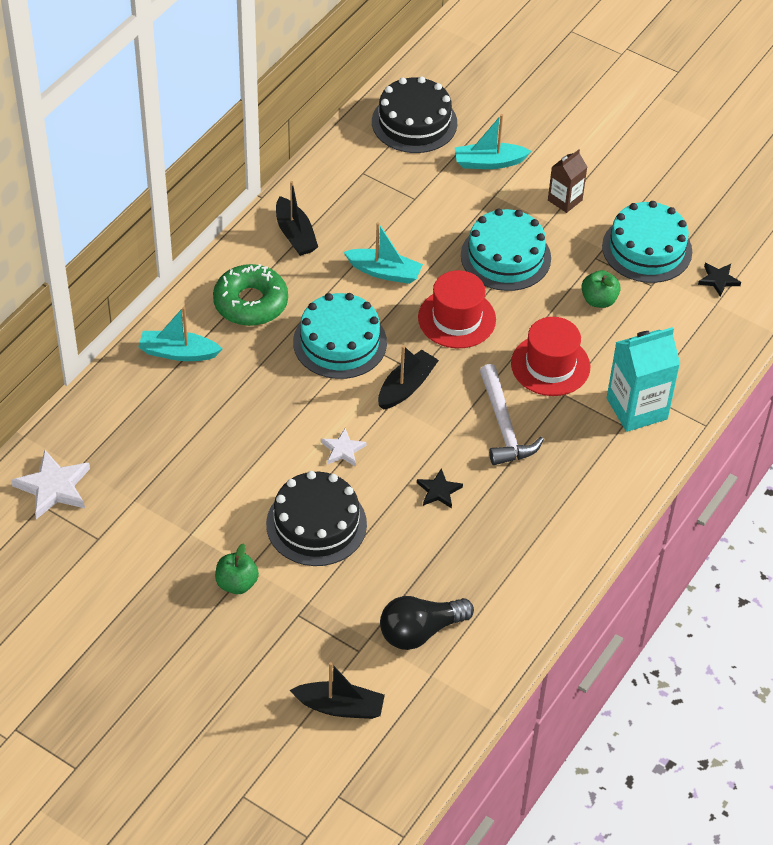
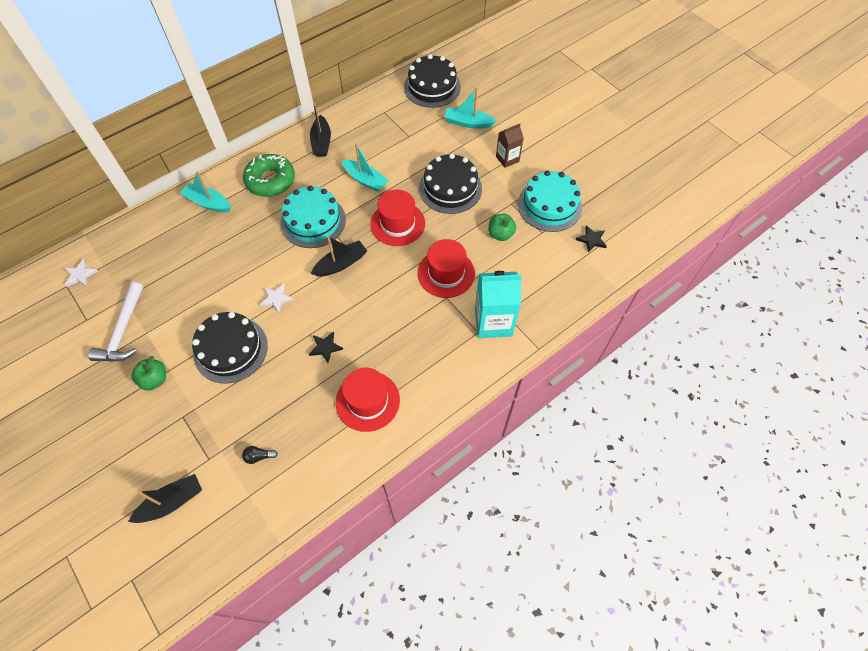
camera: 20 degrees right, 10 degrees up
(53, 487) = (80, 275): white star -> white star, size x0.59
(340, 707) = (172, 502): black boat -> black boat turned 60 degrees counterclockwise
(420, 631) = (259, 456): black light bulb -> black light bulb, size x0.44
(504, 426) = (393, 310): white hammer -> white hammer (123, 331)
(505, 256) = (450, 188): turquoise cake -> black cake
(523, 537) = (367, 401): none -> red hat

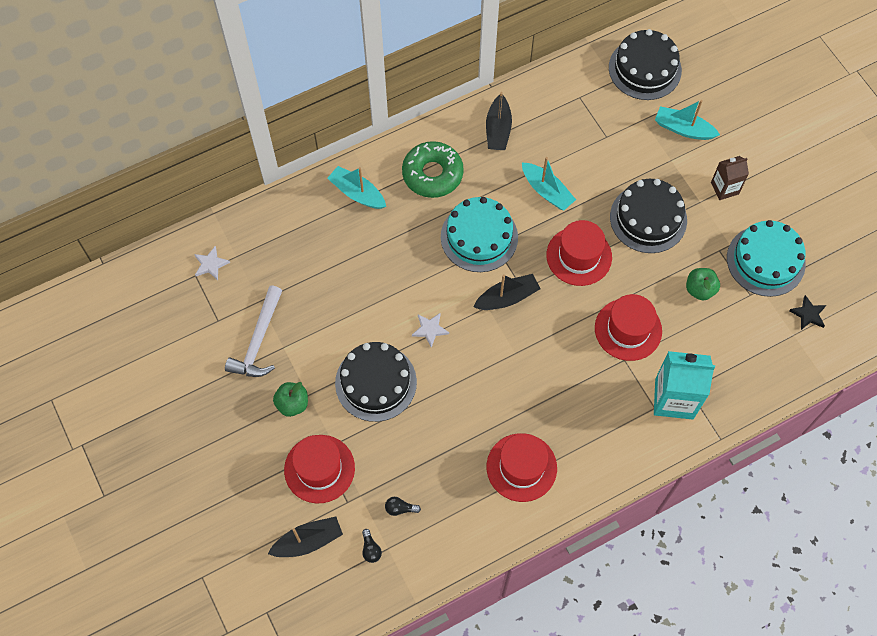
camera: 10 degrees right, 5 degrees up
(181, 433) = (319, 469): none -> red hat
(232, 499) = (370, 549): none -> black light bulb
(325, 347) = (480, 398): black star -> none

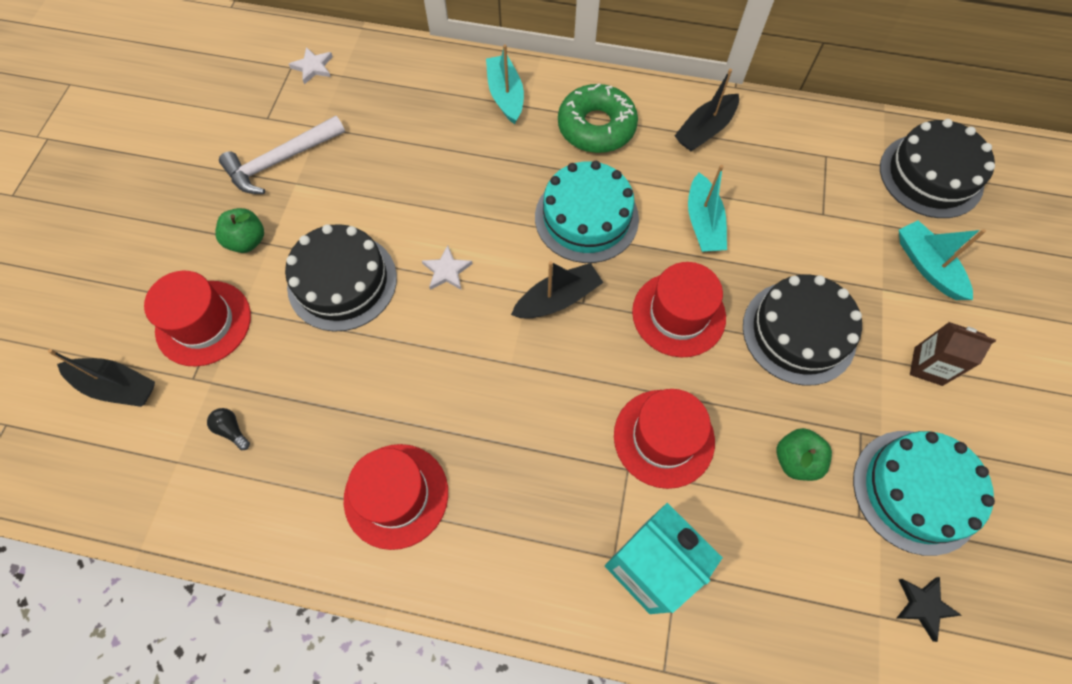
camera: 40 degrees right, 0 degrees up
(370, 549) = (161, 448): black light bulb -> none
(507, 297) = (558, 299): black boat -> black boat turned 45 degrees counterclockwise

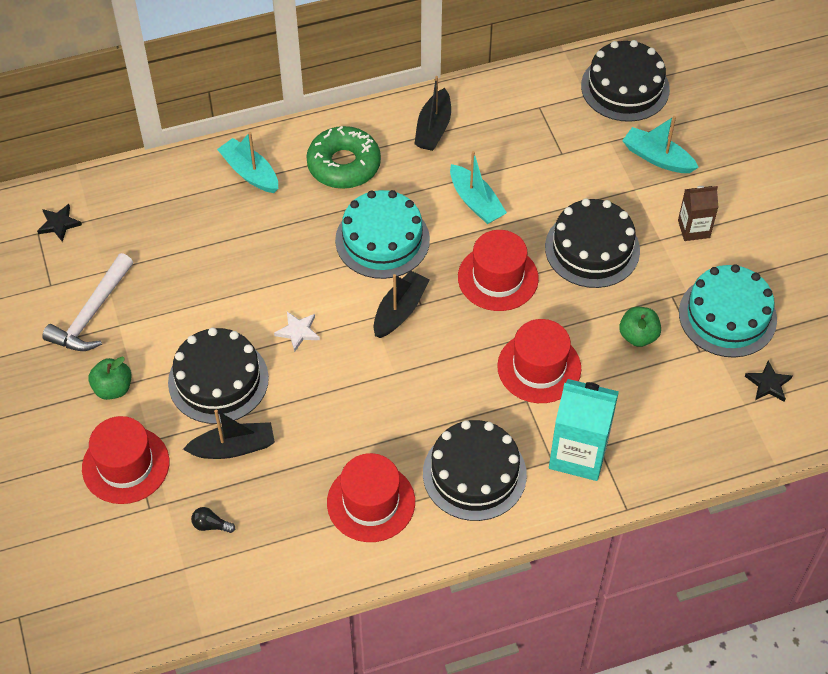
camera: 30 degrees left, 10 degrees down
(117, 386) = (90, 544): black boat -> black boat (233, 447)
(313, 67) = (59, 224): white star -> black star
(521, 525) = (474, 474): none -> black cake

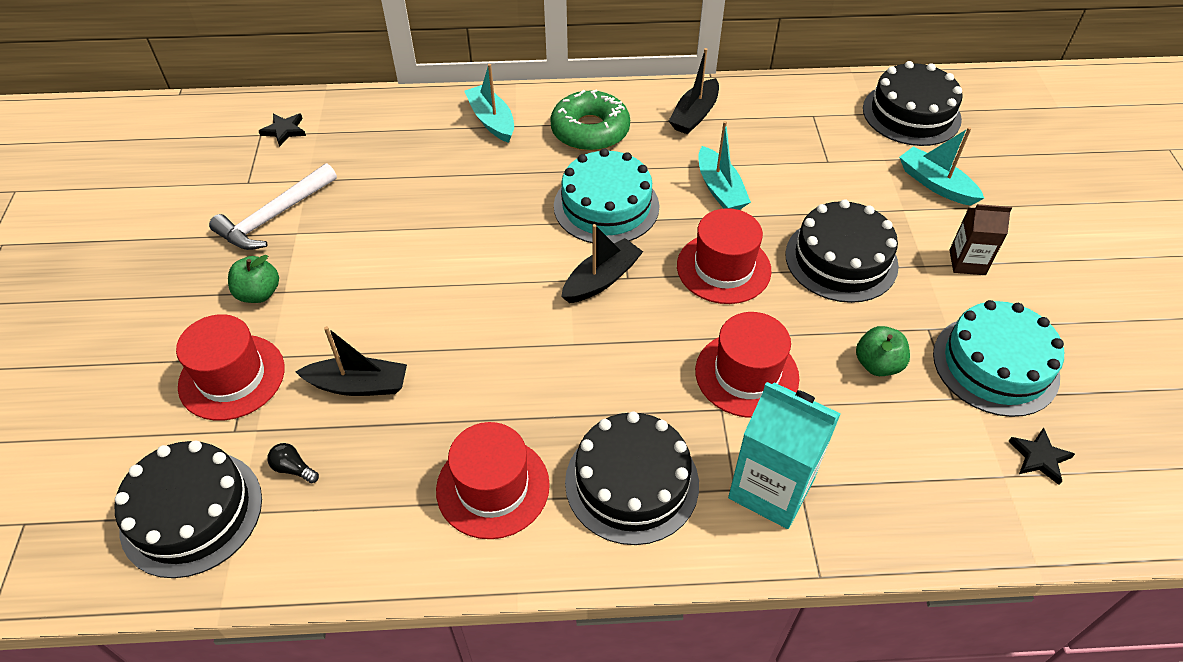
camera: 15 degrees right, 5 degrees down
(218, 380) = (374, 309): black cake -> black cake (191, 512)
(298, 332) = (481, 278): white star -> none

